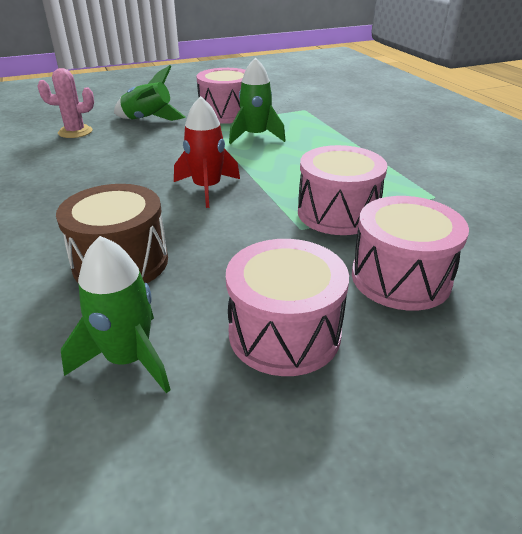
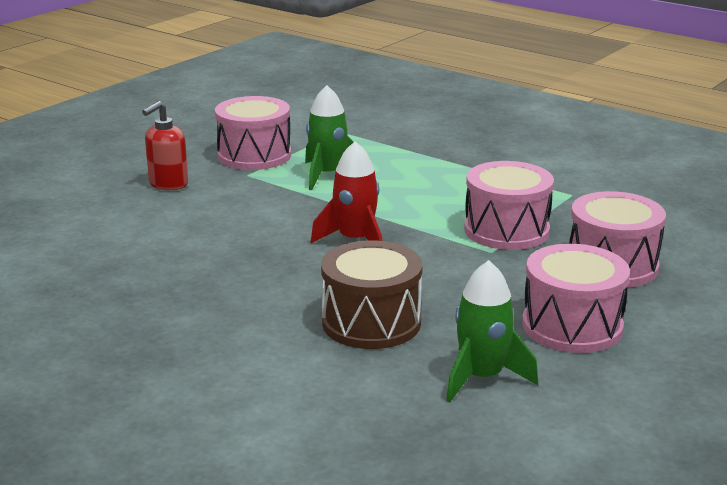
camera: 30 degrees left, 10 degrees down
(75, 132) = (97, 220): pink cactus -> none
(148, 120) = (168, 184): green rocket -> red soap dispenser

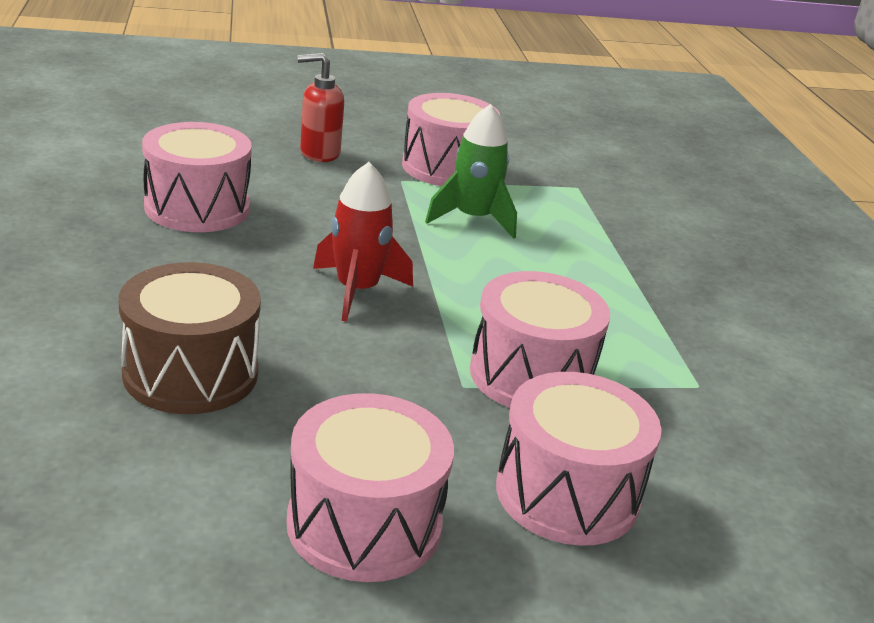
camera: 40 degrees right, 5 degrees up
(175, 250) = (197, 207): none -> pink drum
(482, 378) = (152, 503): green rocket -> none

